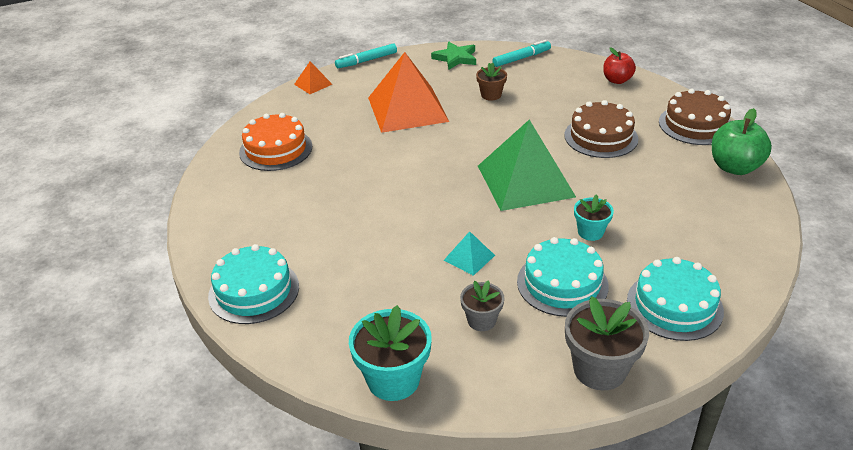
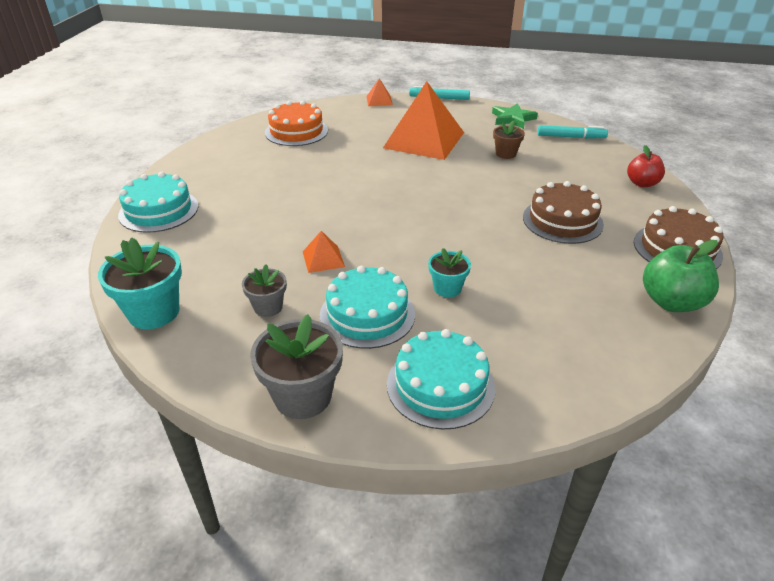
camera: 35 degrees right, 0 degrees up
(469, 257) = (323, 259): turquoise pyramid -> orange pyramid
(525, 181) = (446, 225): green pyramid -> none

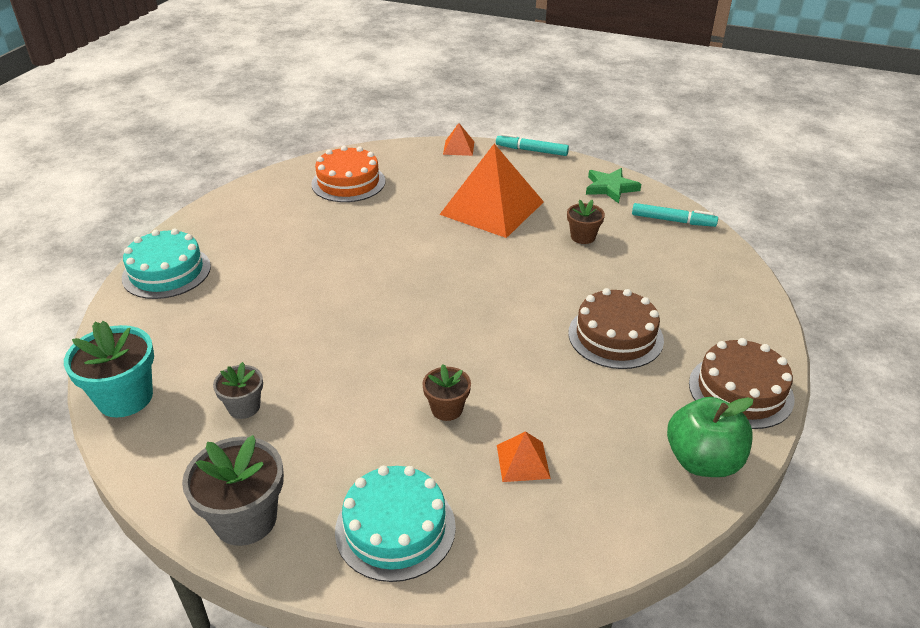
camera: 10 degrees right, 0 degrees up
(323, 259) = (322, 354): orange pyramid -> orange pyramid (523, 461)
(367, 314) = (347, 430): turquoise cake -> none
(447, 288) = (447, 409): turquoise flower pot -> brown flower pot
(642, 183) = (735, 295): red apple -> none

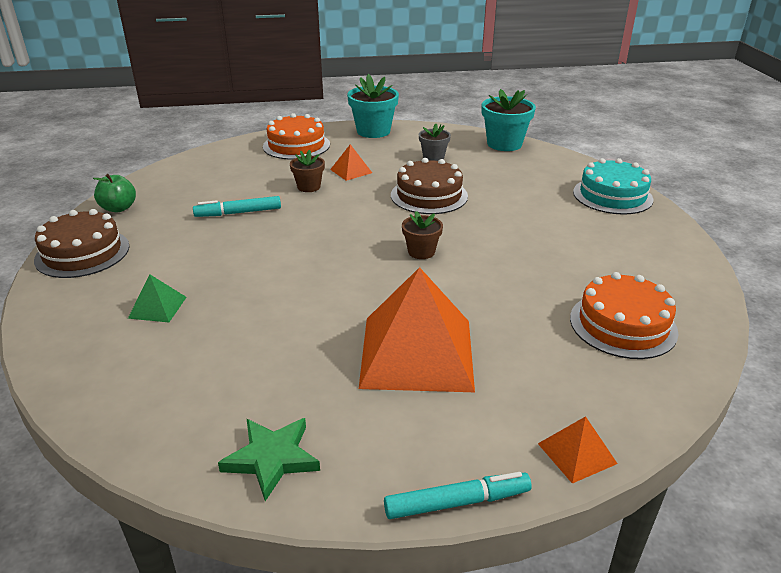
camera: 150 degrees right, 5 degrees down
(245, 519) = (373, 131): grey flower pot -> turquoise flower pot
(395, 528) = (296, 145): turquoise cake -> orange cake
(523, 461) = (242, 180): orange pyramid -> orange pyramid (351, 171)
(583, 237) = (276, 351): brown flower pot -> brown flower pot (421, 252)
(615, 336) = (201, 260): brown cake -> brown cake (429, 195)
(664, 298) = (157, 307): none -> green pyramid
(673, 221) = (155, 424): turquoise marker -> turquoise marker (238, 213)
(703, 461) = (118, 208): green apple -> green apple, size x0.66

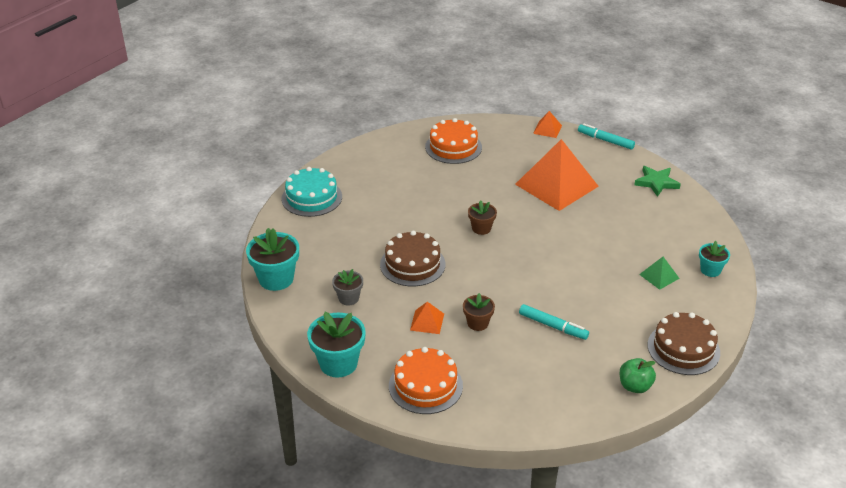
camera: 135 degrees left, 5 degrees up
(85, 350) = (710, 270): none -> turquoise flower pot

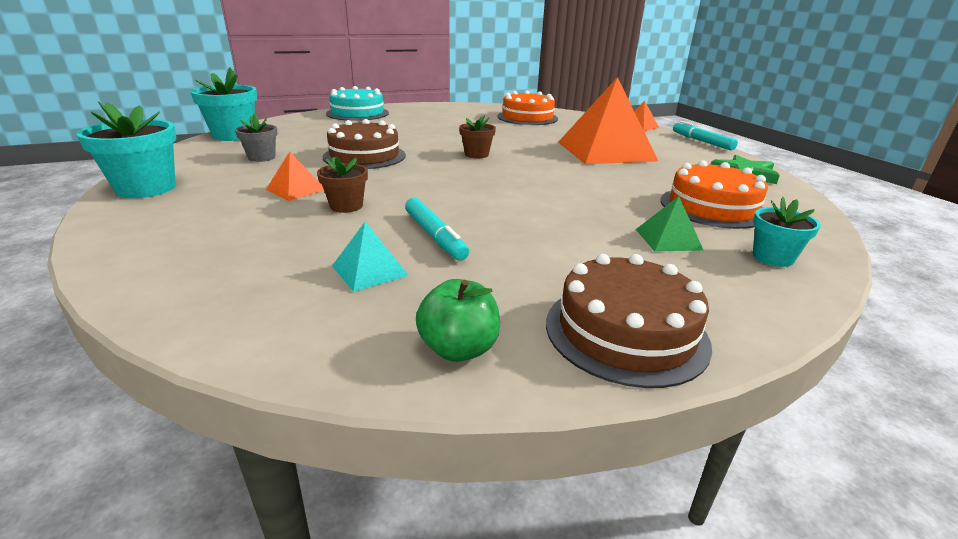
camera: 30 degrees right, 10 degrees down
(425, 386) = (177, 232): orange cake -> orange cake (712, 207)
(553, 364) = (369, 270): none -> turquoise pyramid

